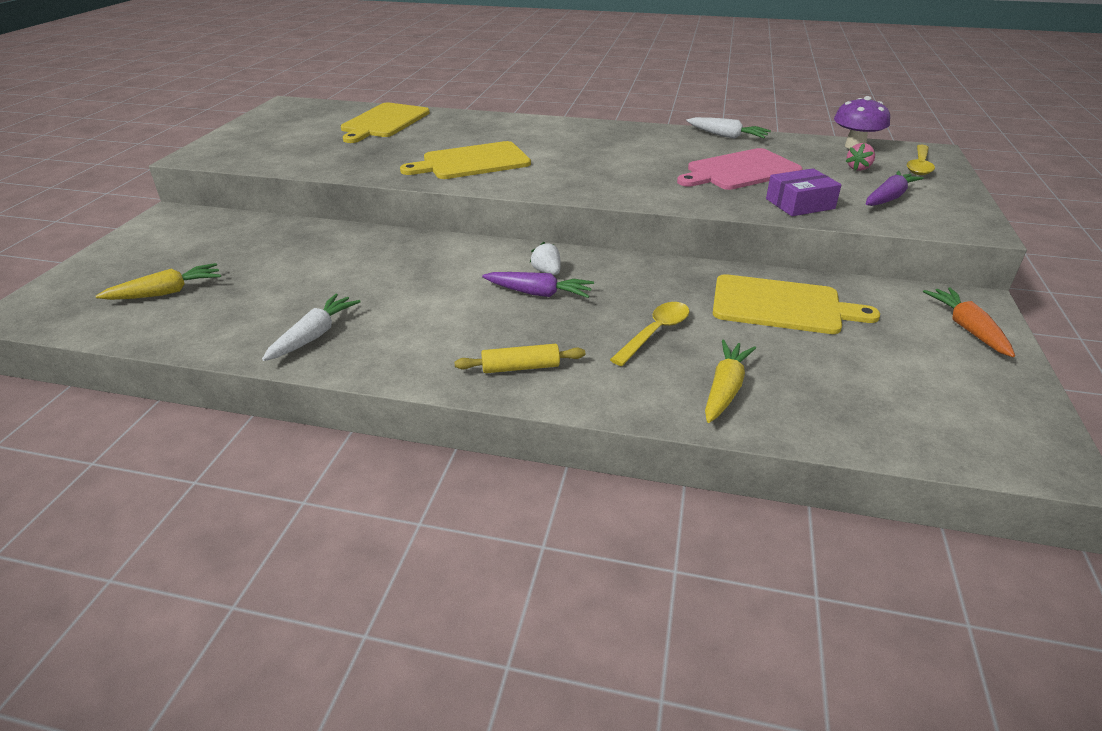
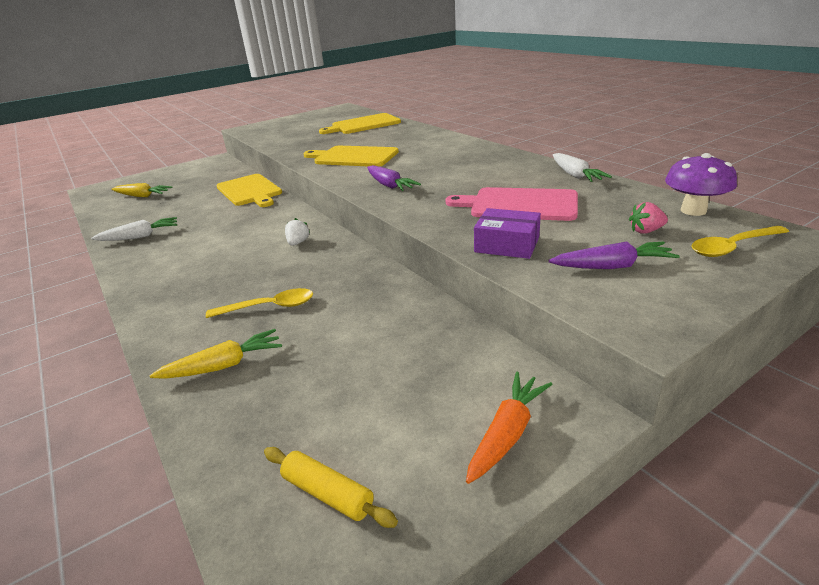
camera: 45 degrees right, 5 degrees down
(520, 367) = (169, 293): yellow rolling pin -> yellow rolling pin (328, 493)
(539, 293) = (266, 254): purple carrot -> purple carrot (389, 185)
(782, 305) = (387, 329): yellow cutting board -> yellow cutting board (250, 191)

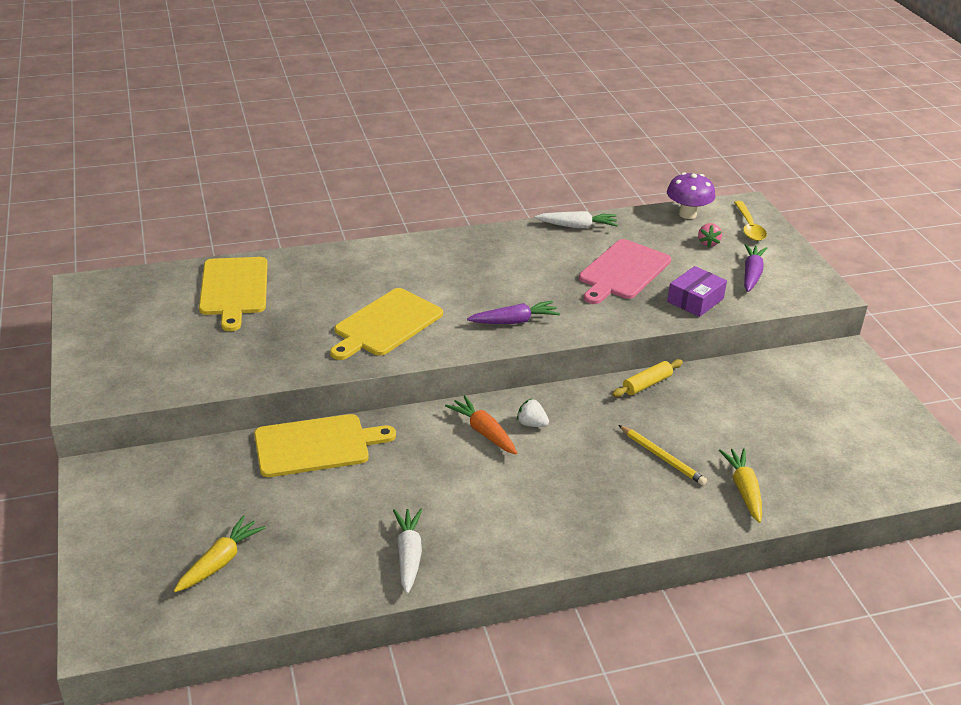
camera: 75 degrees left, 5 degrees up
(269, 307) = (662, 457): yellow spoon -> yellow pencil
(328, 493) = (885, 455): yellow rolling pin -> yellow rolling pin (647, 384)
(507, 433) = (854, 381): orange carrot -> orange carrot (483, 432)

